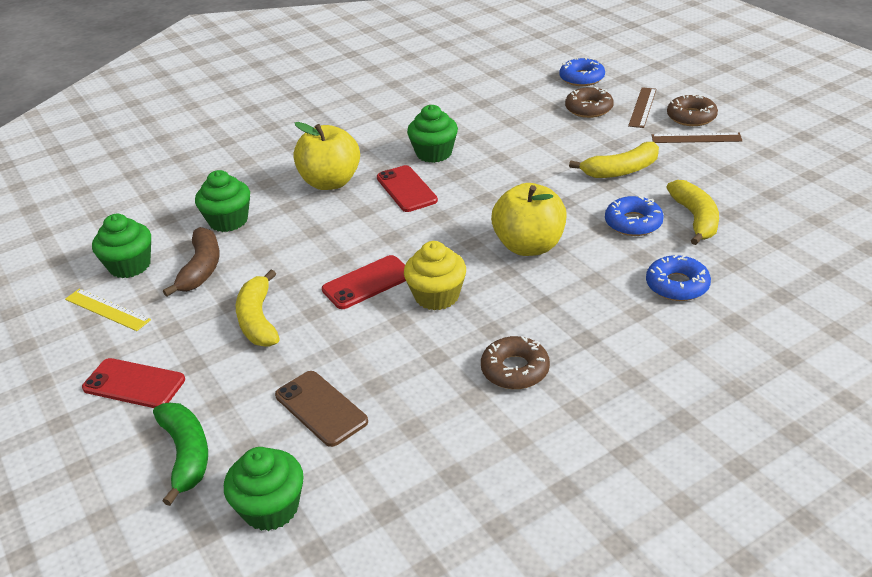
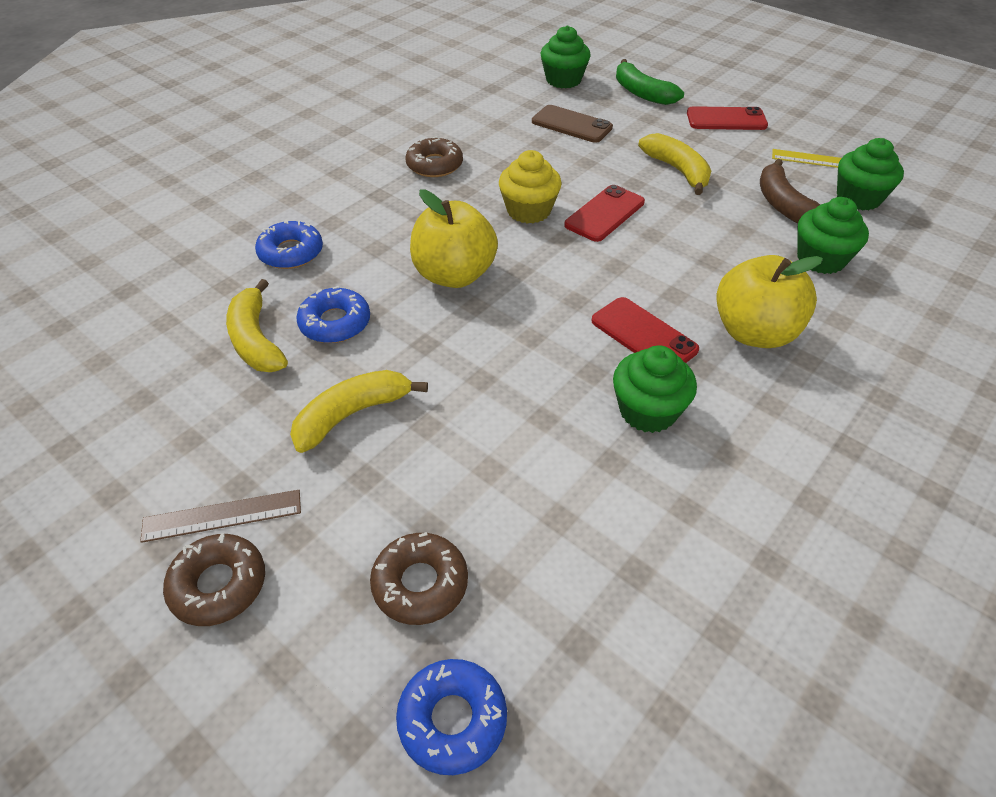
camera: 160 degrees right, 10 degrees up
(642, 107) = (312, 606): brown ruler -> none

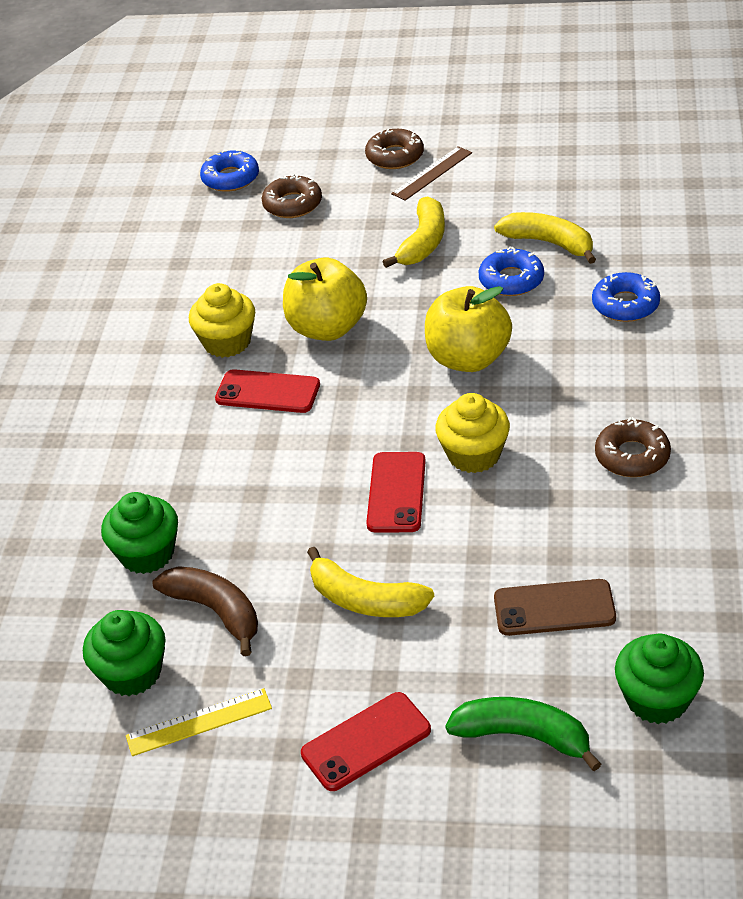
camera: 150 degrees right, 5 degrees down
(648, 411) = (227, 342): green cupcake -> yellow cupcake
(754, 332) = (178, 441): yellow apple -> yellow apple (327, 328)

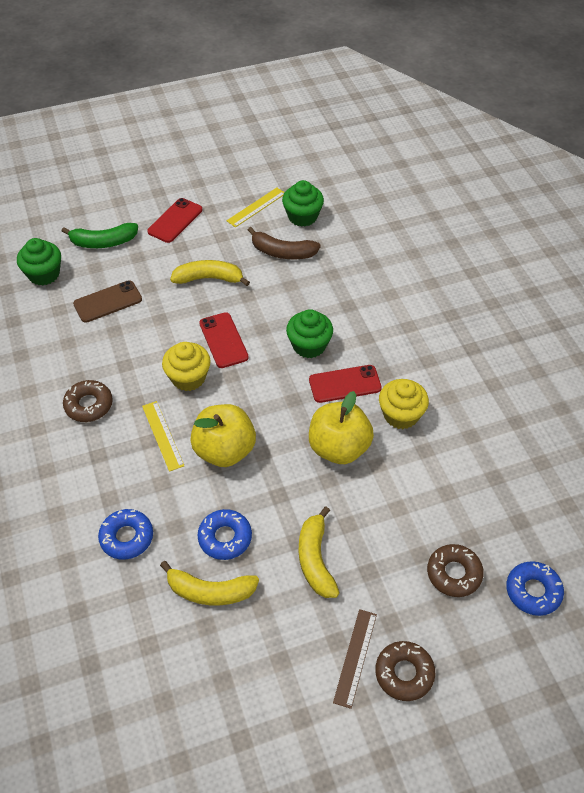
camera: 150 degrees right, 10 degrees up
(147, 553) = (340, 268): green cupcake -> green cupcake (309, 345)
(541, 394) = (163, 435): none -> yellow ruler

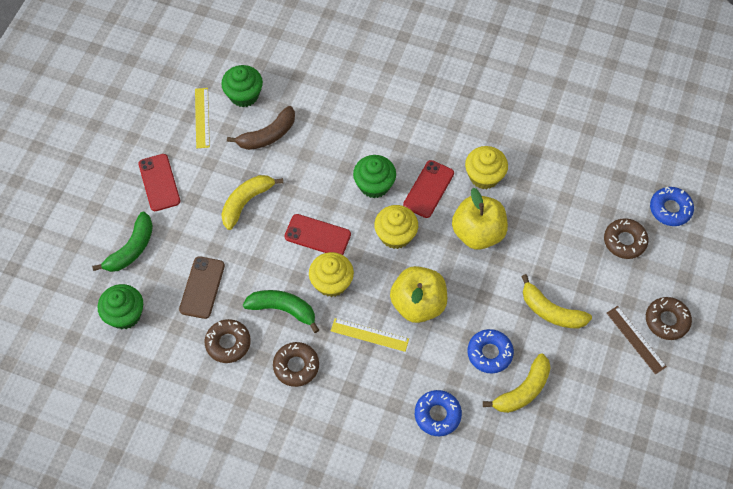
camera: 50 degrees left, 10 degrees up
(72, 349) = (228, 343): none -> brown donut
(134, 363) = (283, 309): none -> green banana
(276, 391) = (395, 235): none -> yellow cupcake

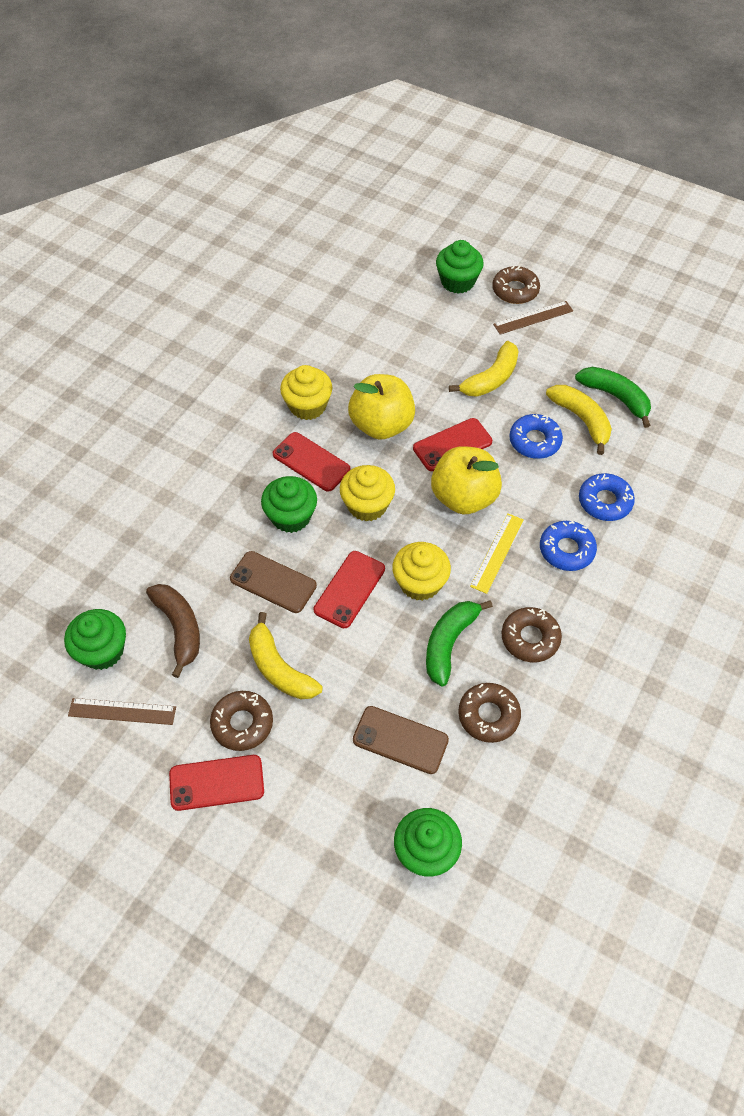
camera: 80 degrees left, 5 degrees down
(131, 249) = (320, 833): green banana -> green banana (615, 397)
(202, 117) = (122, 711): yellow ruler -> brown ruler
(315, 184) = (273, 582): none -> brown phone
(470, 289) = (452, 445): none -> red phone
(624, 241) = (418, 303): brown donut -> brown donut (242, 723)
(662, 270) = (457, 282): none -> green cupcake
(670, 209) = (388, 261): blue donut -> blue donut (566, 550)

